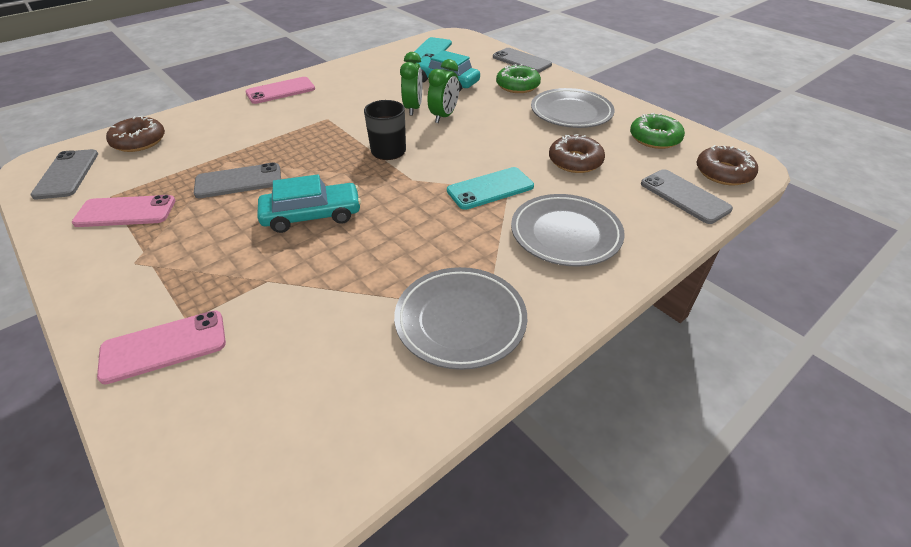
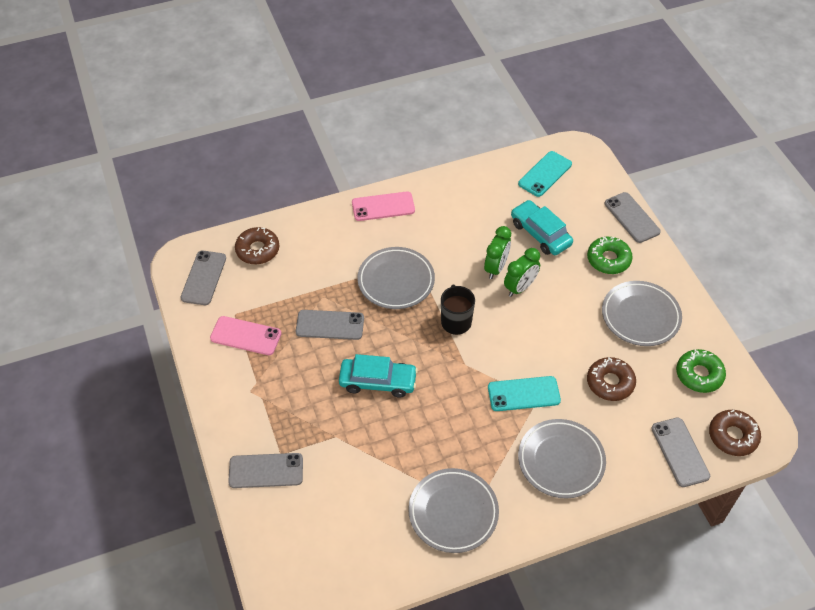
camera: 20 degrees right, 10 degrees up
(164, 346) = (266, 471): pink phone -> grey phone
(309, 135) = (396, 281): none -> grey plate

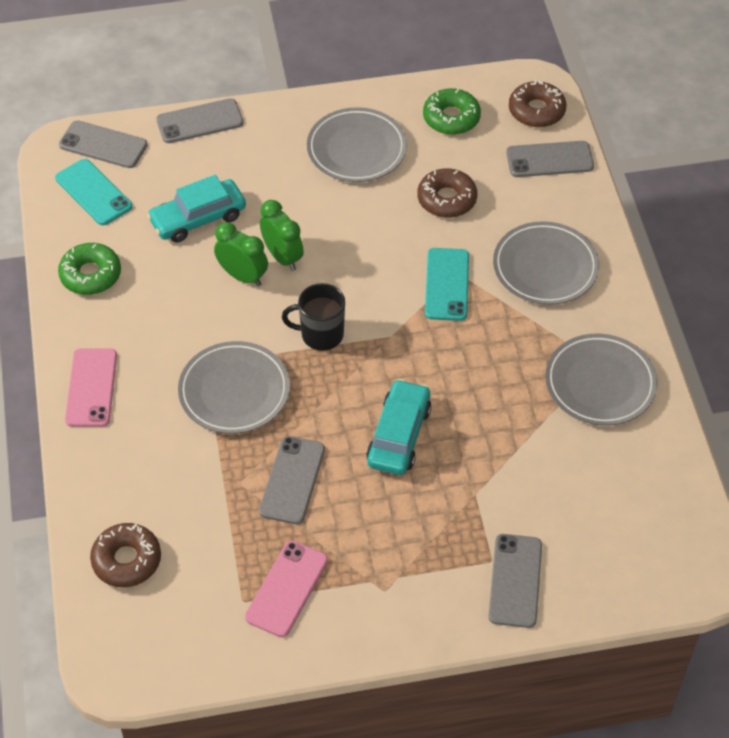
camera: 80 degrees left, 0 degrees up
(204, 278) = (161, 639): grey phone -> grey phone (103, 145)
(608, 259) = (261, 159): green donut -> green donut (91, 275)

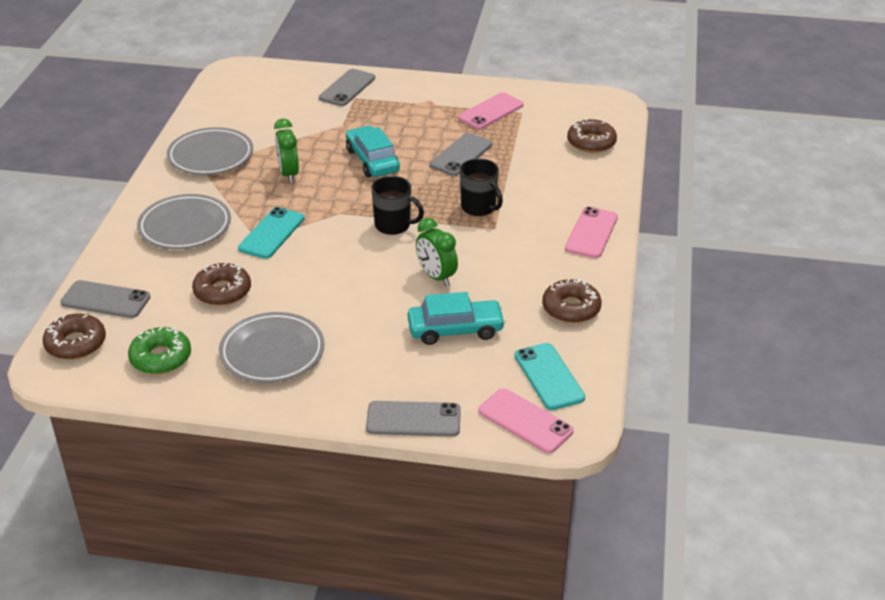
camera: 160 degrees left, 15 degrees down
(91, 275) = (571, 308): green donut -> brown donut
(103, 145) = (525, 421): grey phone -> pink phone
(234, 391) = (479, 207): grey plate -> black mug
(282, 257) = (394, 282): green clock -> green clock (289, 174)
(399, 435) = (372, 160): turquoise car -> turquoise car turned 120 degrees clockwise

